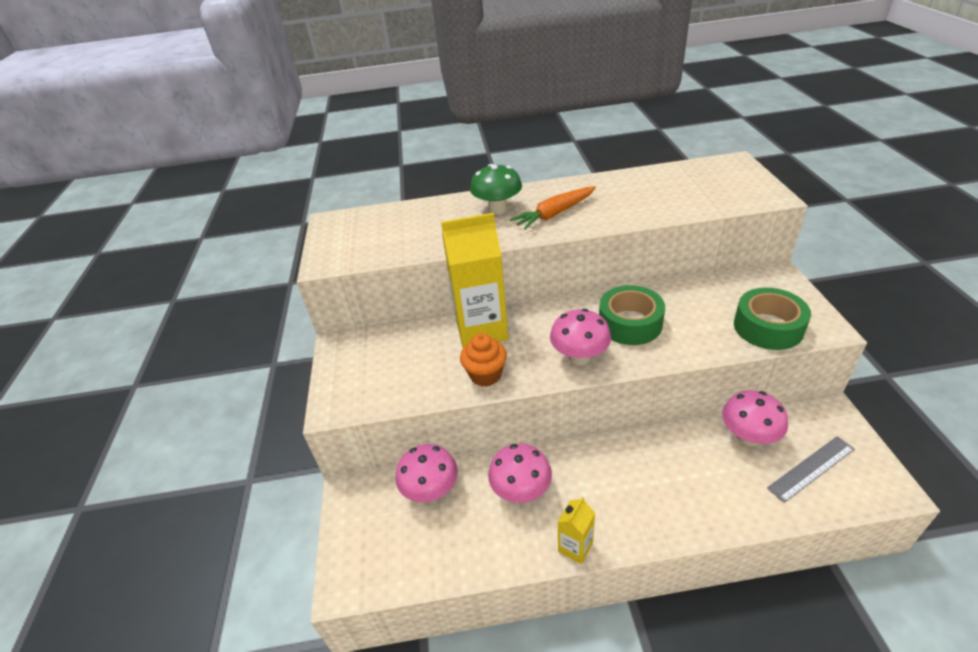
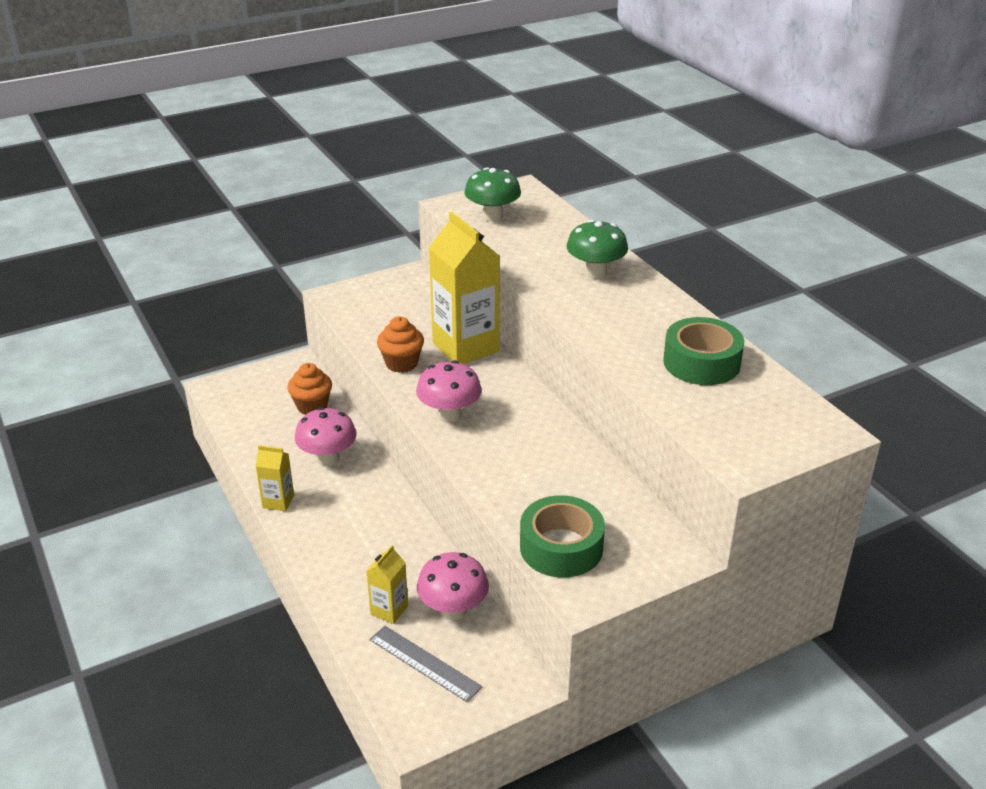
camera: 65 degrees right, 5 degrees down
(367, 243) = (492, 216): none -> green mushroom
(431, 491) = (312, 406): pink mushroom -> orange cupcake
(554, 214) = (605, 309): orange carrot -> none
(630, 323) = (519, 441): green tape -> green tape (701, 362)
(746, 481) = (389, 610): none -> yellow carton

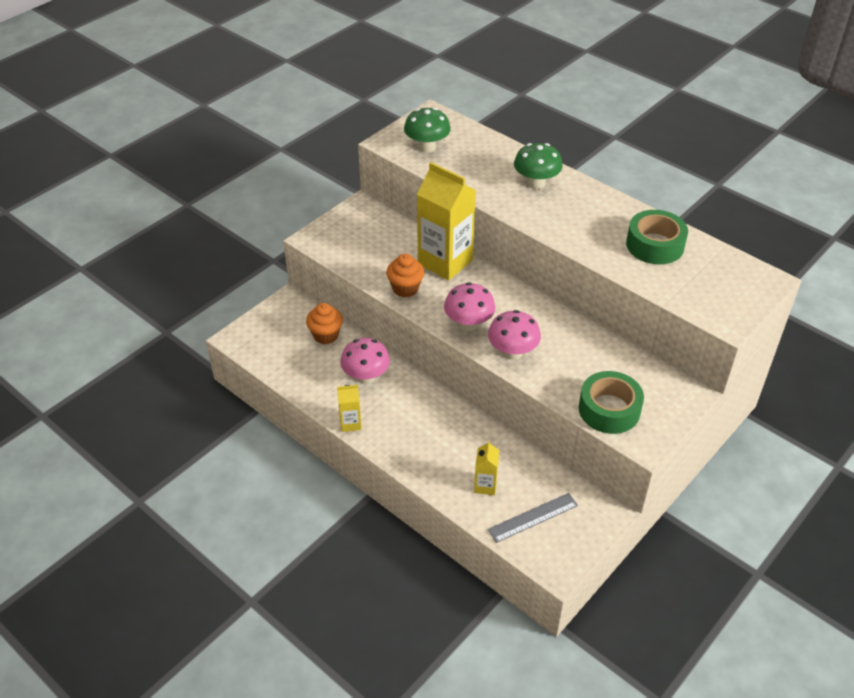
camera: 20 degrees left, 10 degrees up
(424, 663) = (533, 517): grey ruler -> grey ruler turned 45 degrees counterclockwise
(453, 610) = (529, 472): pink mushroom -> pink mushroom (512, 352)

